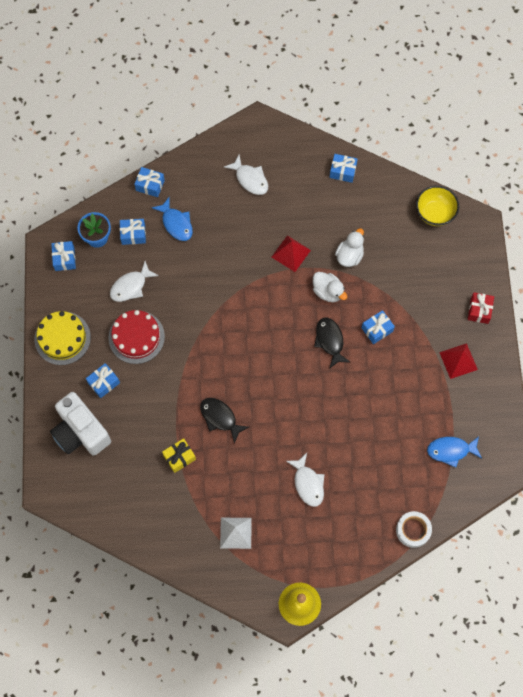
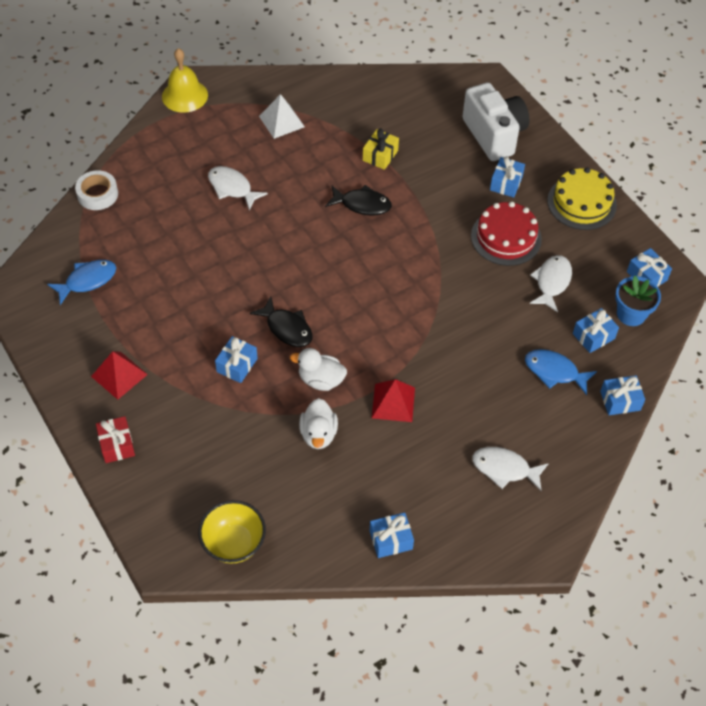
camera: 150 degrees right, 15 degrees down
(80, 432) = (494, 135): white camera -> white camera turned 45 degrees clockwise

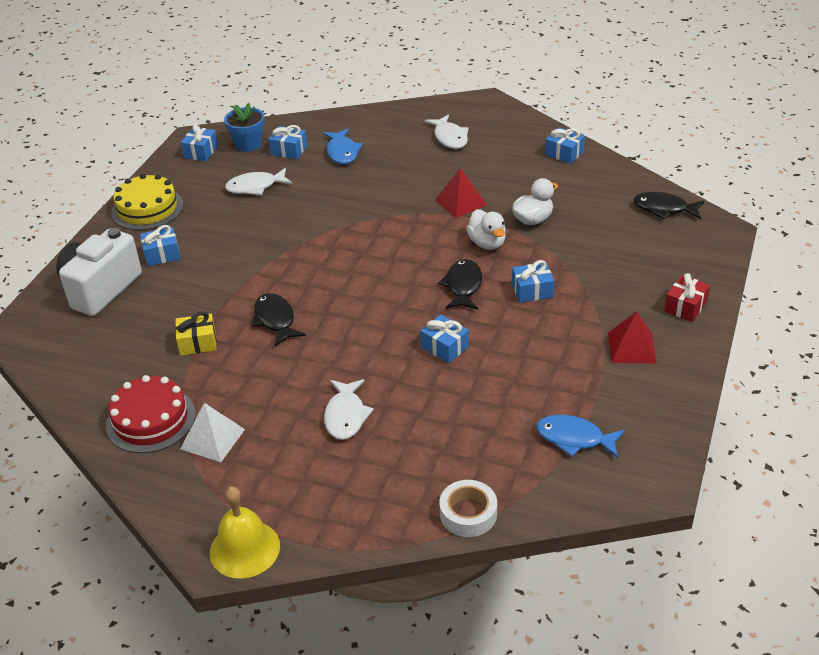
camera: 125 degrees left, 15 degrees down
(234, 543) = (664, 209): yellow bowl -> black fish
(506, 237) = (229, 227): red cake -> red cake (151, 420)
(620, 400) = (334, 120): blue gift -> blue gift (444, 347)

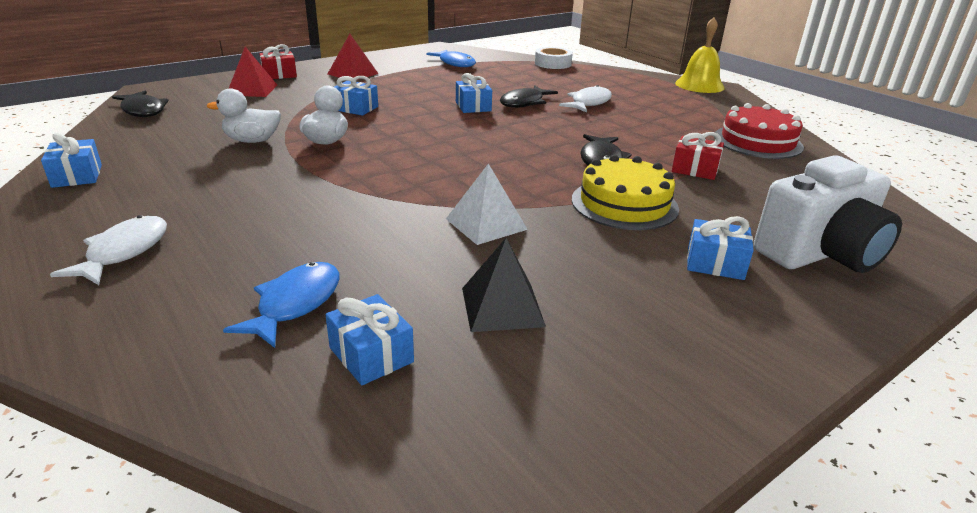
camera: 150 degrees left, 10 degrees down
(147, 208) = (726, 351): yellow cake -> yellow cake (624, 204)
(197, 343) = (695, 169): yellow gift -> red gift
(201, 152) = (550, 452): blue gift -> none
(212, 439) = (704, 120): white pyramid -> white pyramid (486, 224)
(248, 144) = (430, 416): blue flower pot -> none
(255, 187) = (502, 306): white fish -> black pyramid
(460, 202) = (280, 177): red pyramid -> red pyramid (252, 90)
(463, 286) = (401, 126): black fish -> black fish (524, 103)

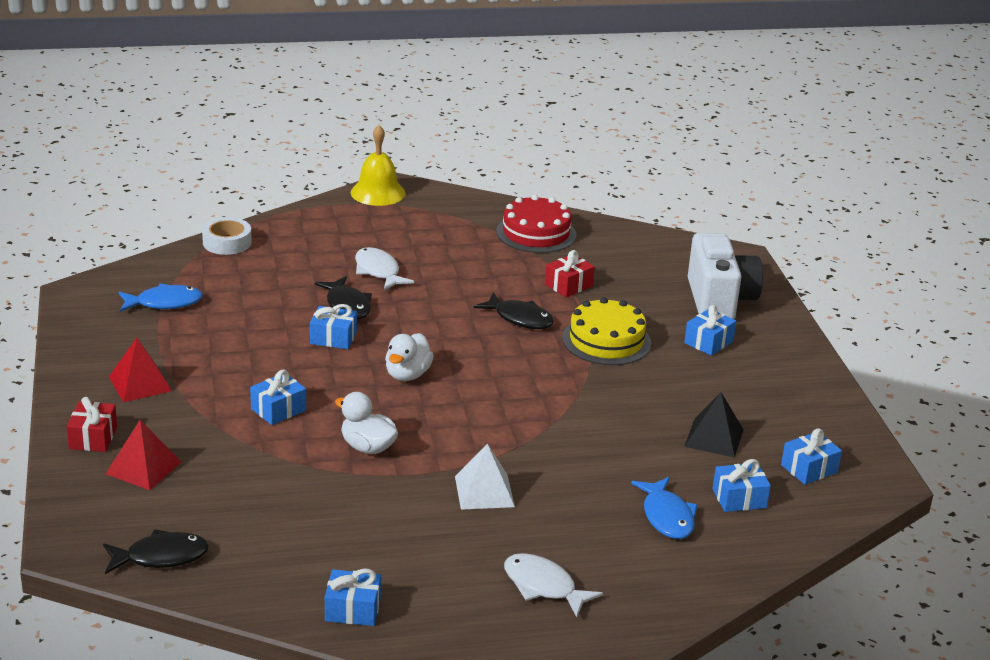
camera: 65 degrees left, 0 degrees up
(252, 141) = (331, 492): white duck -> white duck (407, 375)
(295, 304) = (667, 516): blue fish -> blue fish turned 150 degrees counterclockwise
(486, 224) = (600, 410): white pyramid -> white pyramid (484, 491)
(500, 411) = (809, 469): none -> blue gift

